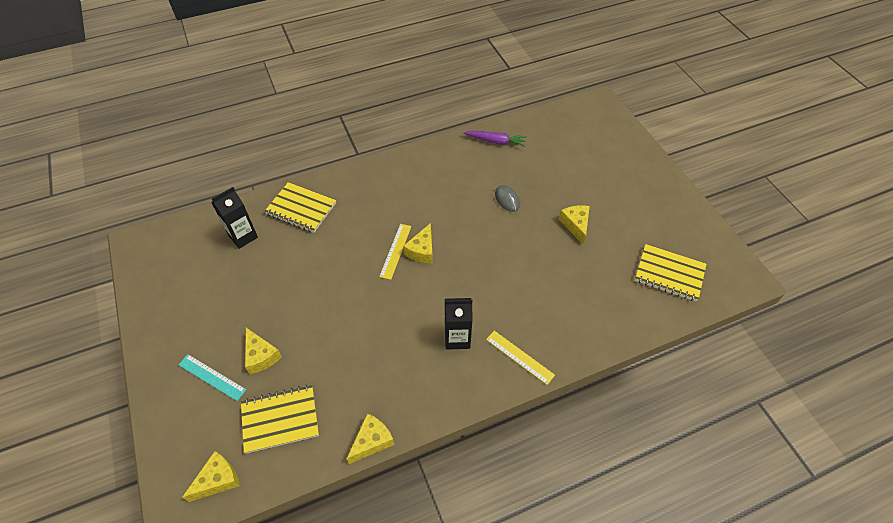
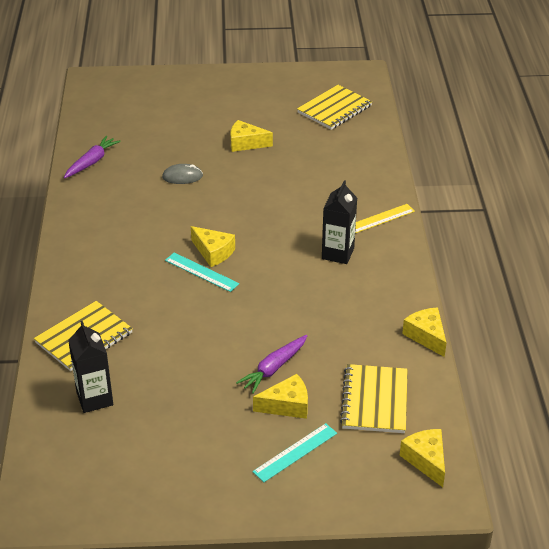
camera: 70 degrees left, 15 degrees down
(300, 334) = (274, 368): none -> purple carrot
(395, 251) = (201, 272): yellow ruler -> turquoise ruler

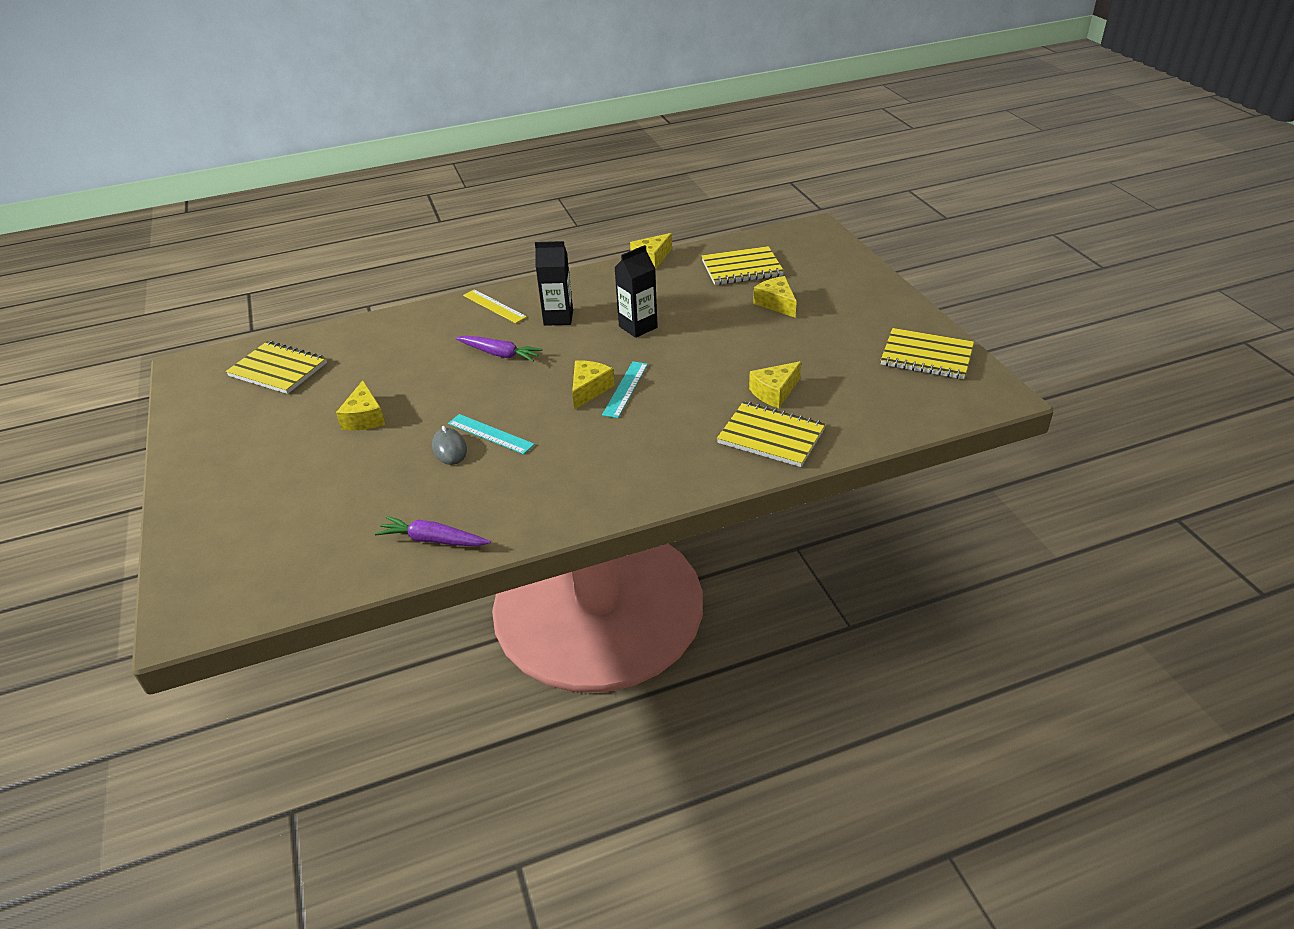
camera: 105 degrees left, 0 degrees up
(94, 398) = (846, 403): black carton -> black carton (638, 327)
(127, 486) = (926, 356): none -> yellow notebook
(274, 368) = (737, 318): purple carrot -> purple carrot (499, 354)
(295, 452) = (823, 290): turquoise ruler -> turquoise ruler (490, 434)
(426, 460) = (787, 240): yellow cheese -> yellow cheese (774, 392)

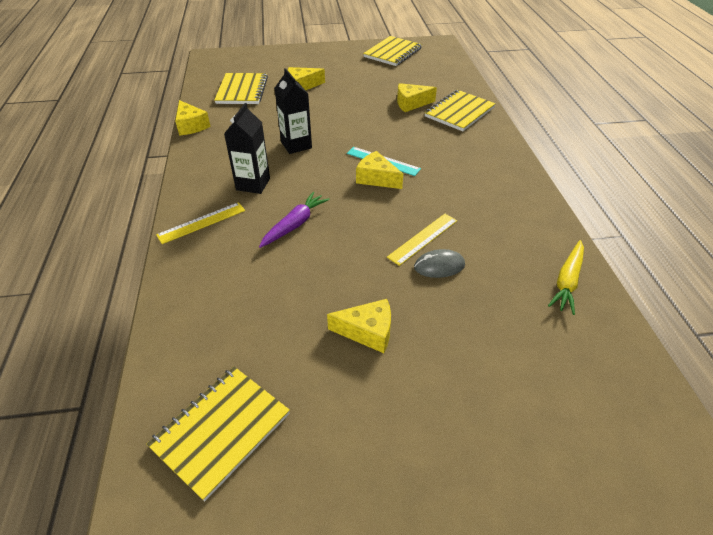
camera: 80 degrees left, 5 degrees up
(433, 540) = (567, 281): purple carrot -> yellow carrot
(490, 434) = (423, 238): turquoise ruler -> yellow ruler
(774, 392) = (411, 103): yellow cheese -> yellow cheese turned 105 degrees clockwise

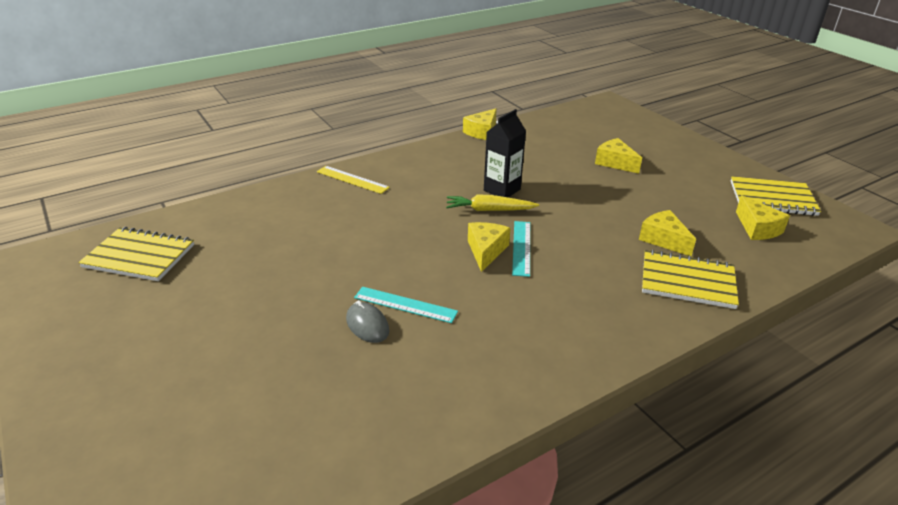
camera: 65 degrees right, 10 degrees down
(242, 90) = (566, 136): yellow notebook -> none
(253, 184) = (421, 186): black carton -> none
(295, 224) = (378, 223): purple carrot -> none
(368, 332) = (257, 300): yellow cheese -> yellow cheese (757, 228)
(423, 238) = (405, 304): yellow ruler -> turquoise ruler
(567, 281) = (394, 435): yellow carrot -> yellow carrot (489, 210)

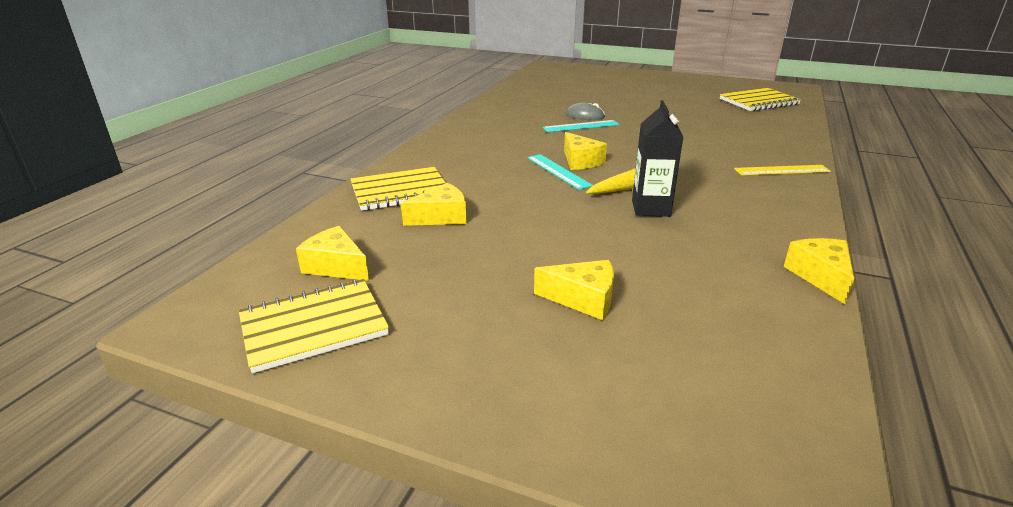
camera: 145 degrees right, 5 degrees down
(663, 239) = (441, 217): yellow cheese -> yellow cheese turned 45 degrees counterclockwise

